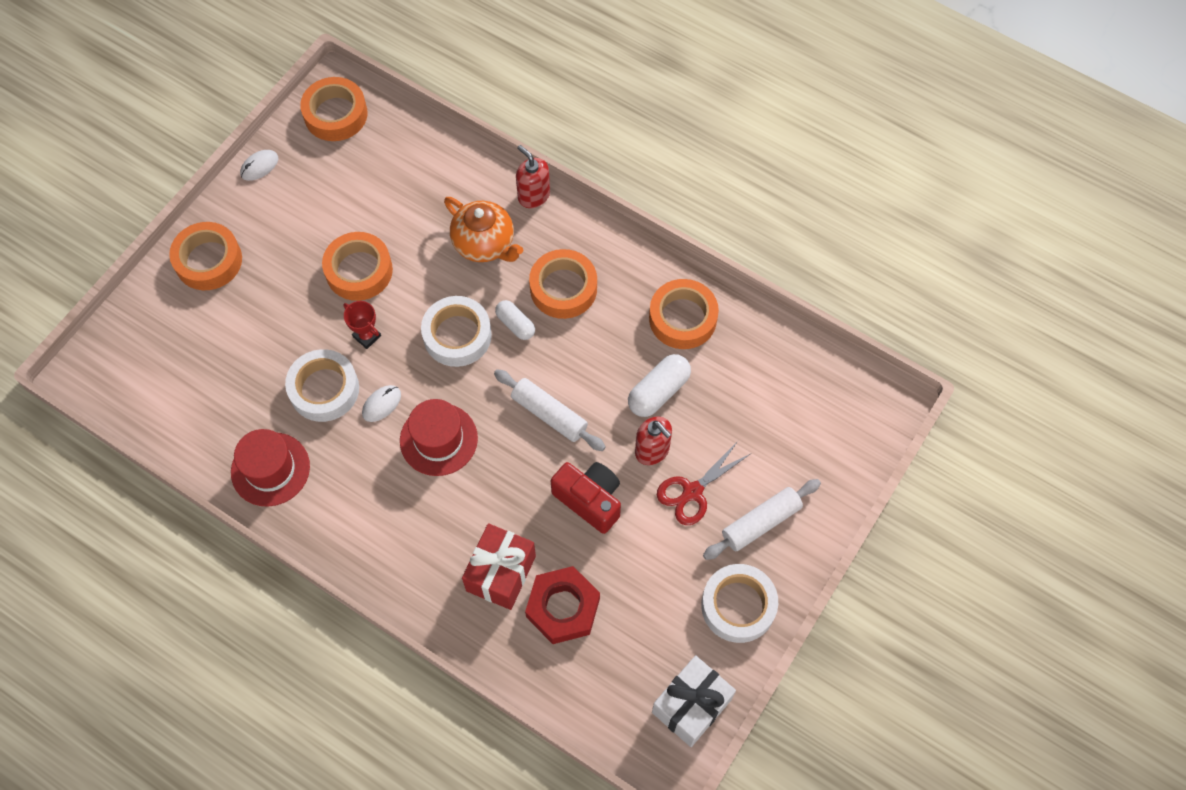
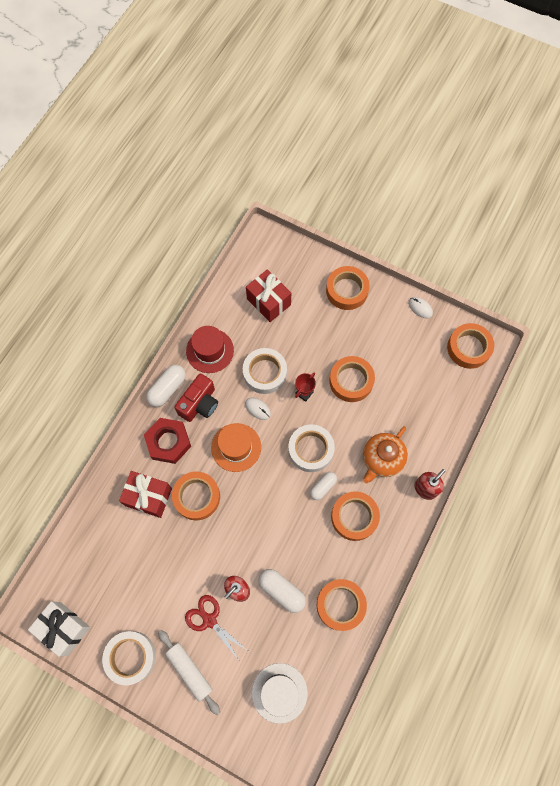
camera: 85 degrees right, 5 degrees up
(202, 374) = (268, 302): none -> red gift
(325, 538) = (167, 389): none -> white capsule
(438, 439) = (236, 447): red hat -> orange hat
(509, 501) = (197, 497): none -> orange tape
(549, 414) = (259, 517): white rolling pin -> none
(563, 608) = (127, 538): red nut -> red nut (168, 442)
(589, 500) = (200, 549): red camera -> red camera (199, 404)
(793, 405) = (279, 692): none -> white hat

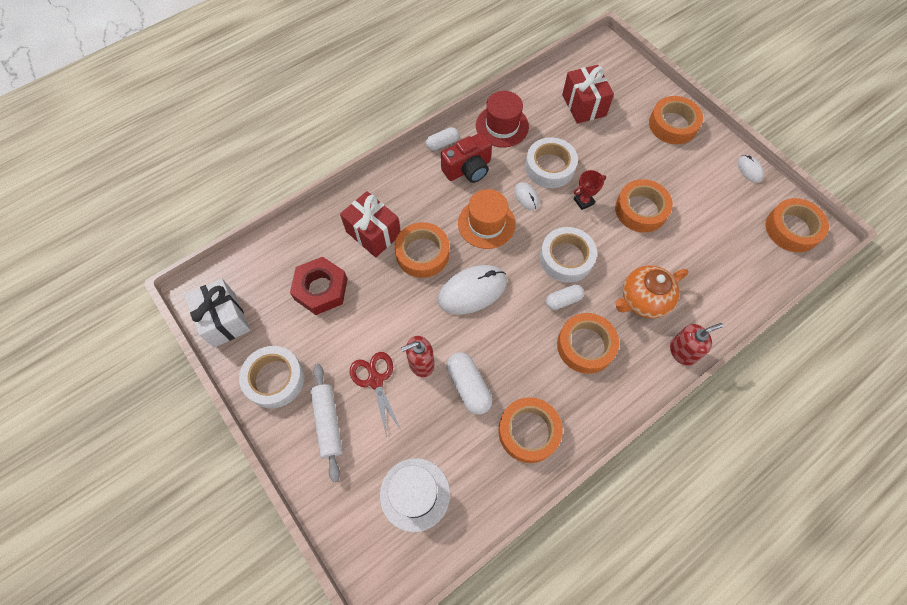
camera: 25 degrees right, 5 degrees down
(167, 389) = (442, 143): white capsule -> white capsule, size x0.65
(168, 442) = (419, 191): red nut -> red nut (321, 289)
(250, 511) = (472, 291): none -> white mouse

